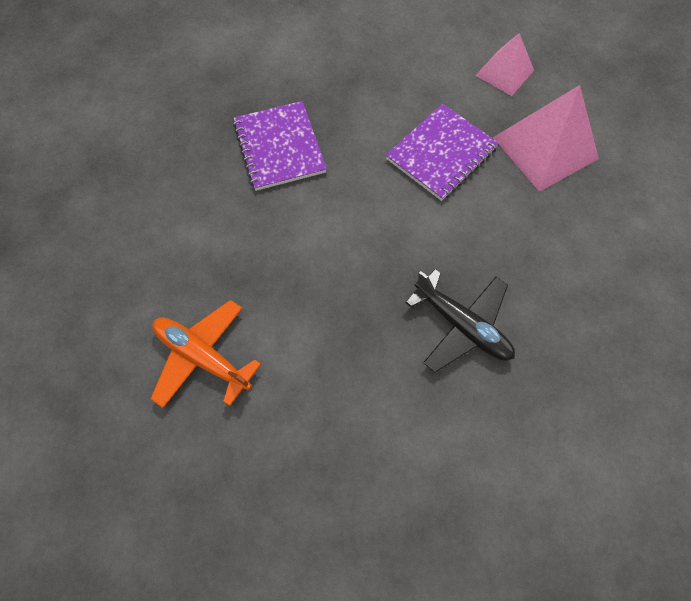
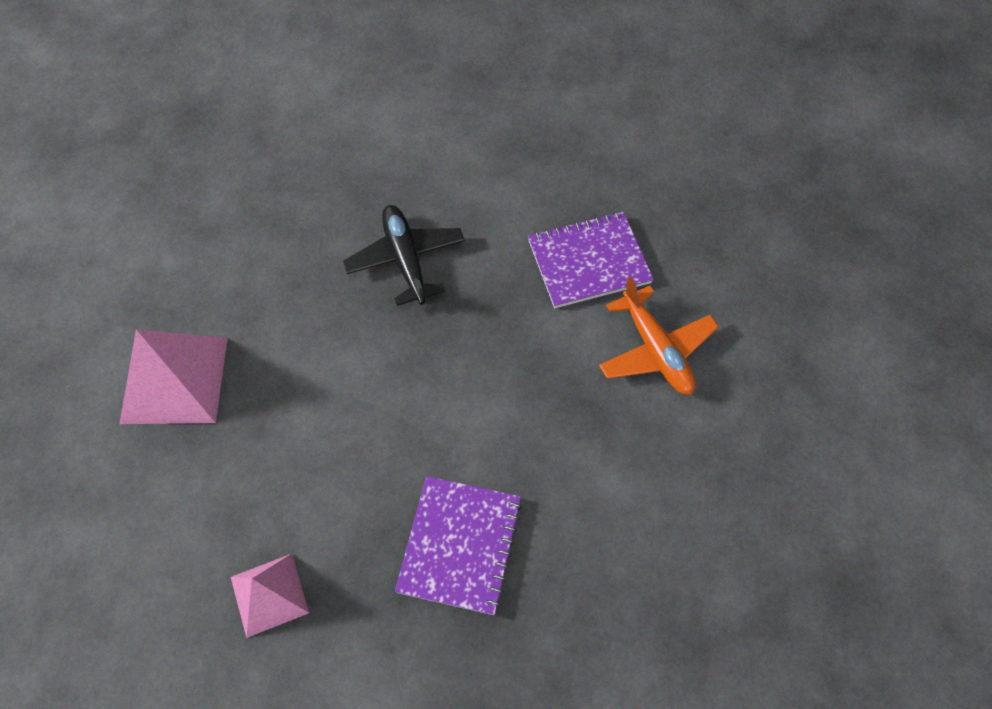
camera: 150 degrees left, 5 degrees down
(441, 153) = (286, 433): purple notebook -> purple notebook (588, 261)
(504, 73) = (121, 500): pink pyramid -> pink pyramid (269, 594)

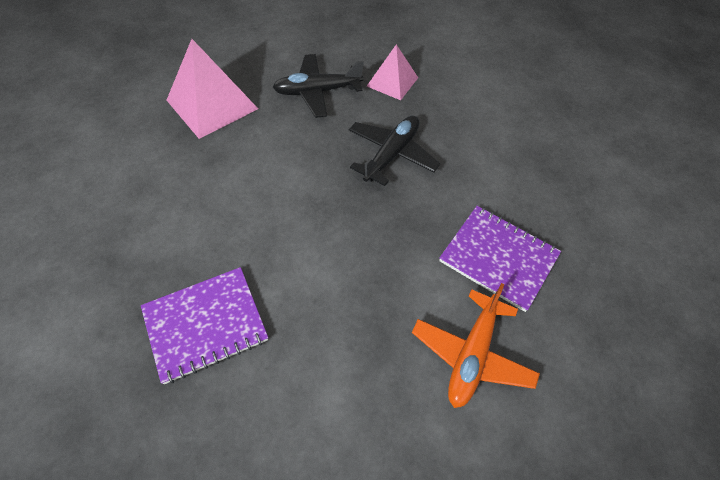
camera: 50 degrees right, 5 degrees down
(258, 266) = (317, 91): none -> black plane
(269, 594) = (101, 238): pink pyramid -> pink pyramid (392, 82)

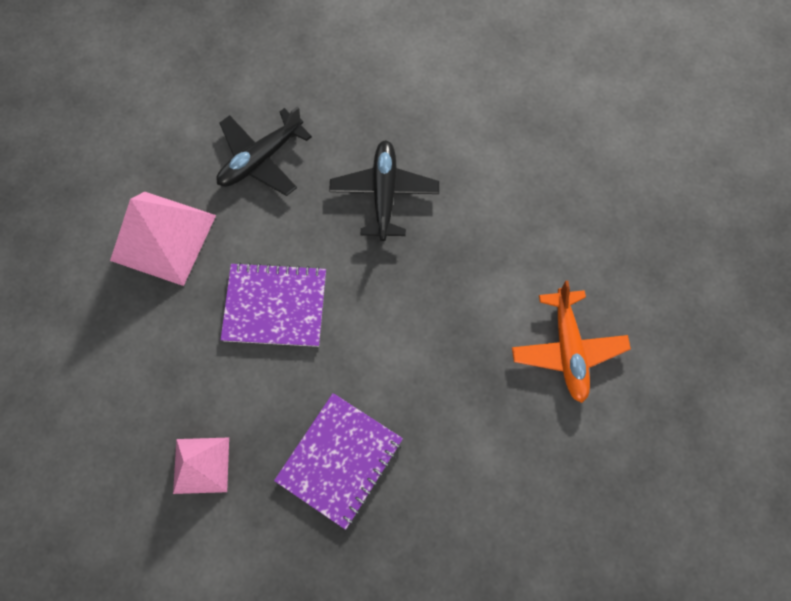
camera: 30 degrees left, 15 degrees up
(392, 82) = (329, 103): pink pyramid -> pink pyramid (201, 465)
(498, 258) = (540, 247): purple notebook -> purple notebook (275, 306)

